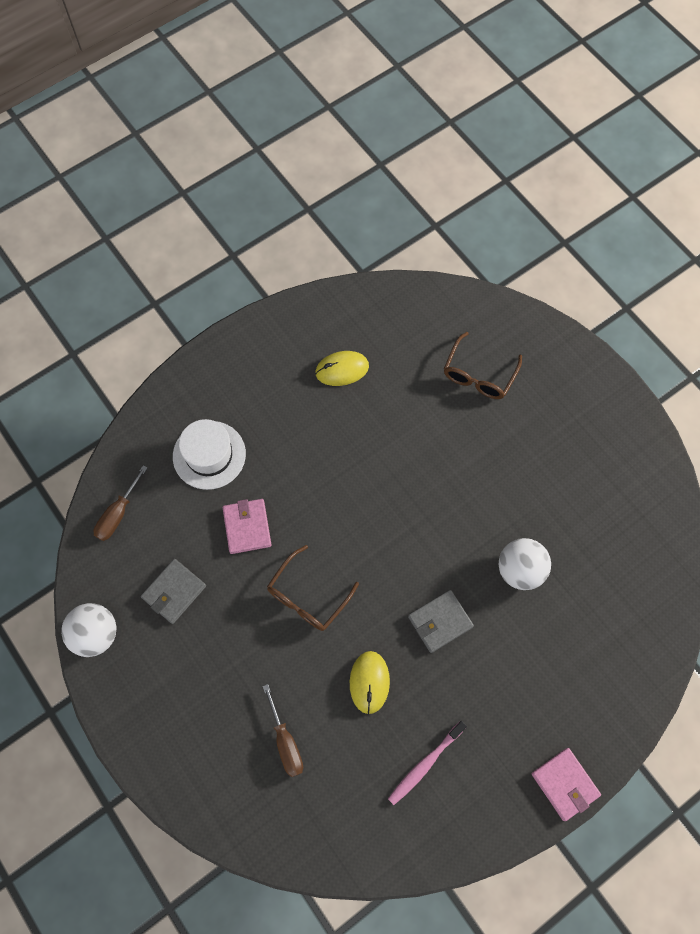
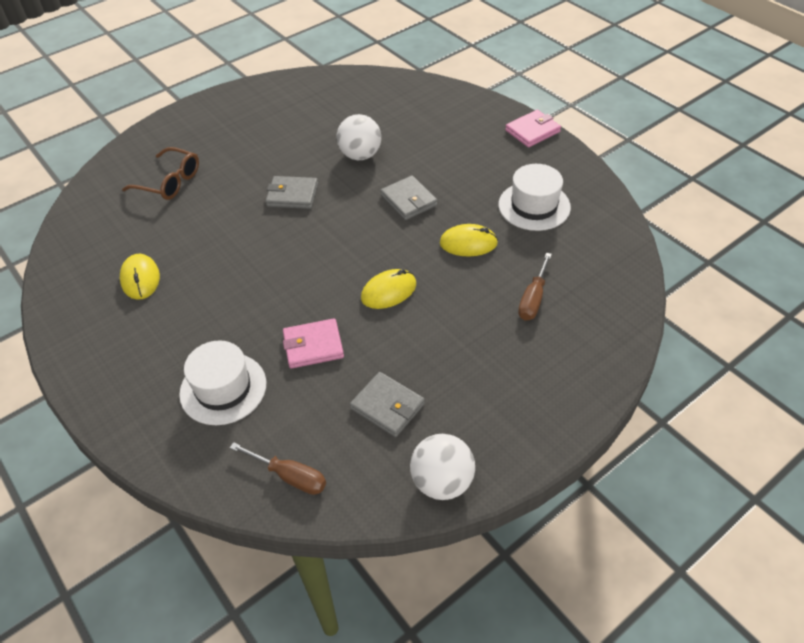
camera: 90 degrees left, 20 degrees down
(285, 741) = (533, 299): brown screwdriver -> brown screwdriver turned 135 degrees clockwise
(307, 596) = (388, 291): brown glasses -> yellow mouse
(425, 764) = (534, 206): pink toothbrush -> white hat
(453, 498) = (292, 195): none -> grey wallet

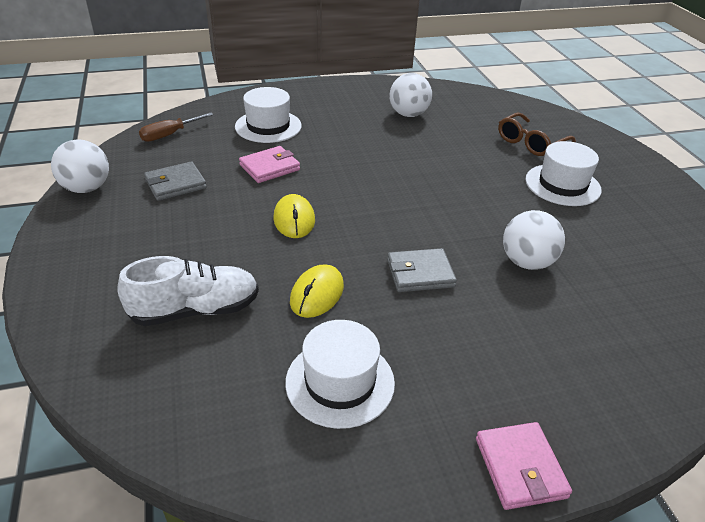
camera: 110 degrees right, 10 degrees down
(140, 279) = (408, 114): yellow mouse -> white ball
(240, 153) = (562, 185): none -> white hat
(292, 195) = (475, 200): grey wallet -> none
(313, 346) = (270, 167): pink wallet -> pink wallet turned 45 degrees clockwise
(533, 299) = (195, 310): brown screwdriver -> white shoe

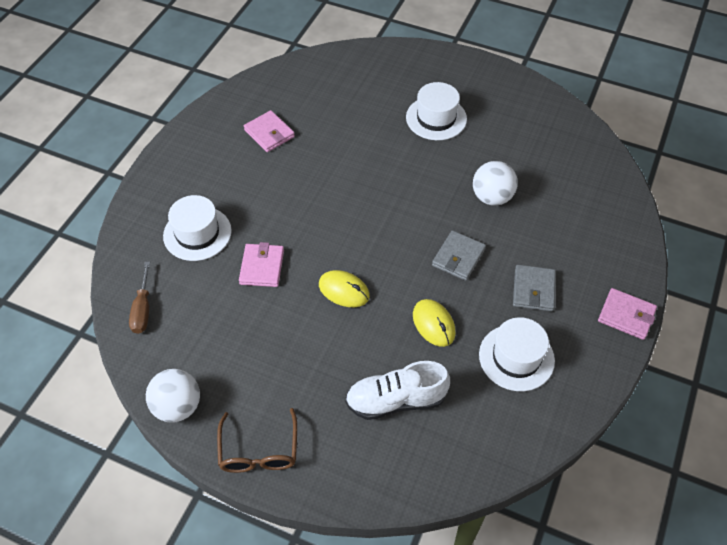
camera: 50 degrees left, 15 degrees up
(175, 184) = (229, 341): grey wallet -> grey wallet (533, 290)
(195, 310) = (396, 400): white shoe -> white shoe turned 120 degrees counterclockwise
(408, 114) = (269, 133): white ball -> pink wallet
(530, 143) = (375, 94): brown glasses -> brown glasses (259, 451)

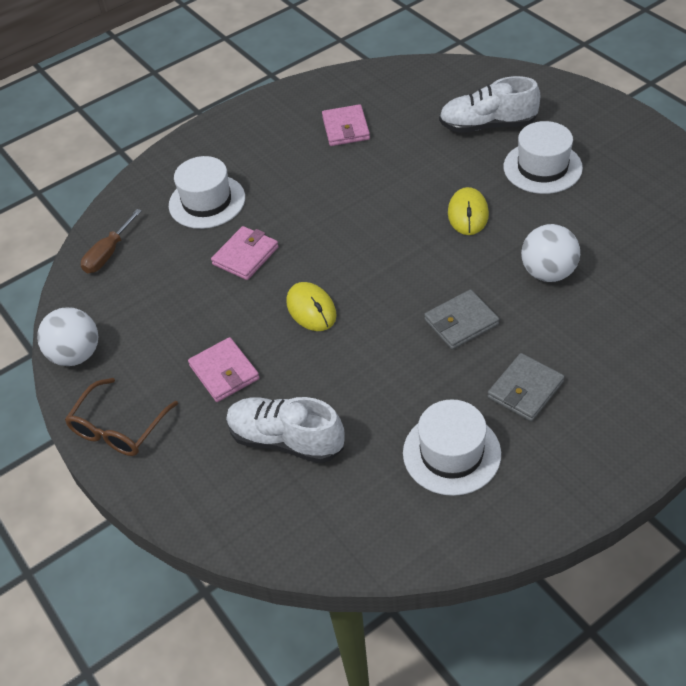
camera: 35 degrees right, 5 degrees down
(376, 97) = (488, 125): none -> white shoe
(433, 324) = (383, 380): yellow mouse -> yellow mouse (468, 214)
(626, 316) = (623, 464): pink wallet -> pink wallet (224, 372)

